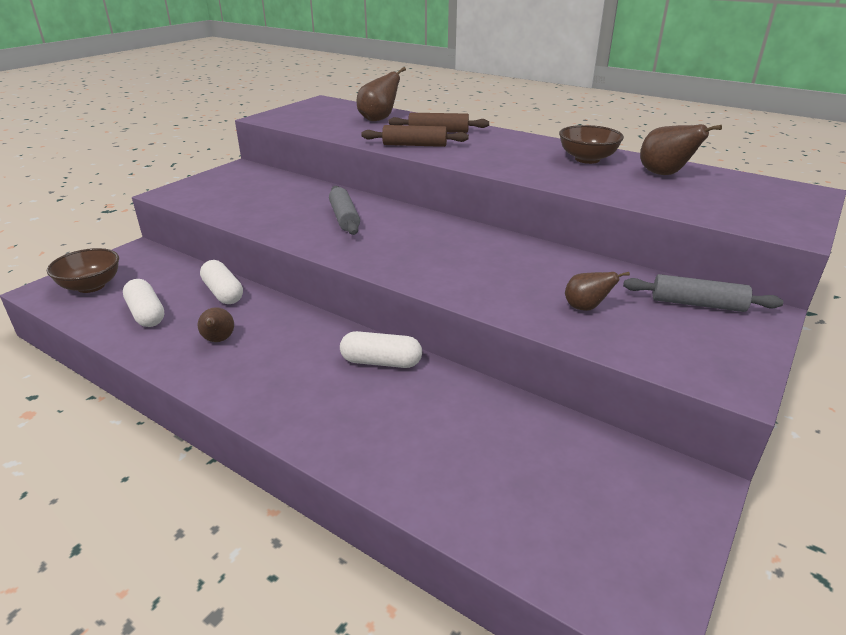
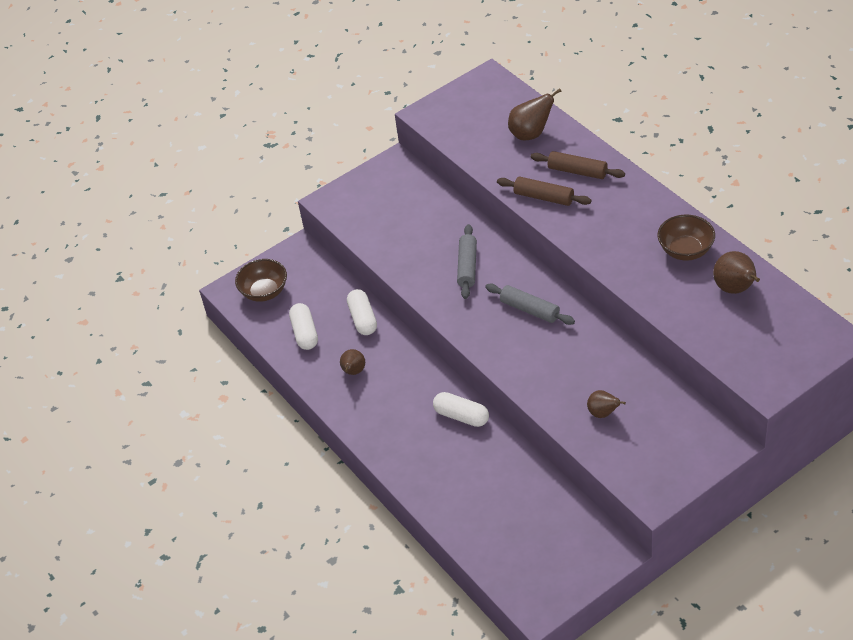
camera: 25 degrees right, 15 degrees up
(697, 304) = (687, 426): grey rolling pin -> grey rolling pin (530, 310)

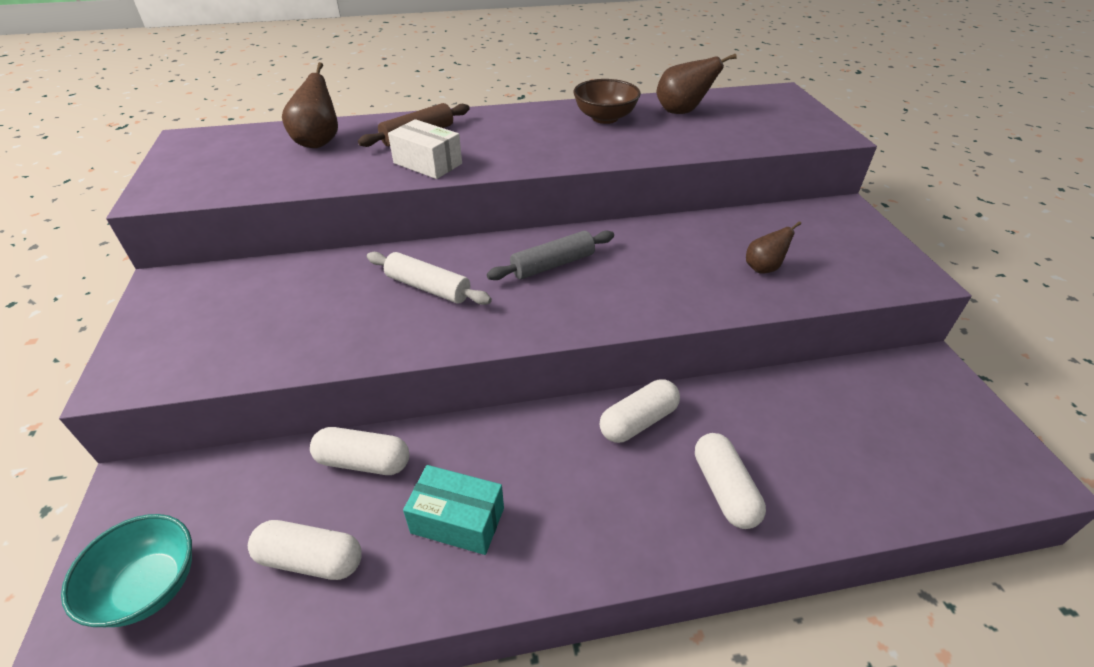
camera: 70 degrees left, 5 degrees down
(264, 292) = (149, 587): brown bowl -> turquoise bowl
(353, 372) = (457, 520): brown pear -> turquoise box
(436, 468) = (724, 489): none -> white capsule
(467, 267) = (428, 287): grey rolling pin -> white rolling pin
(544, 197) = (428, 163): brown rolling pin -> white box

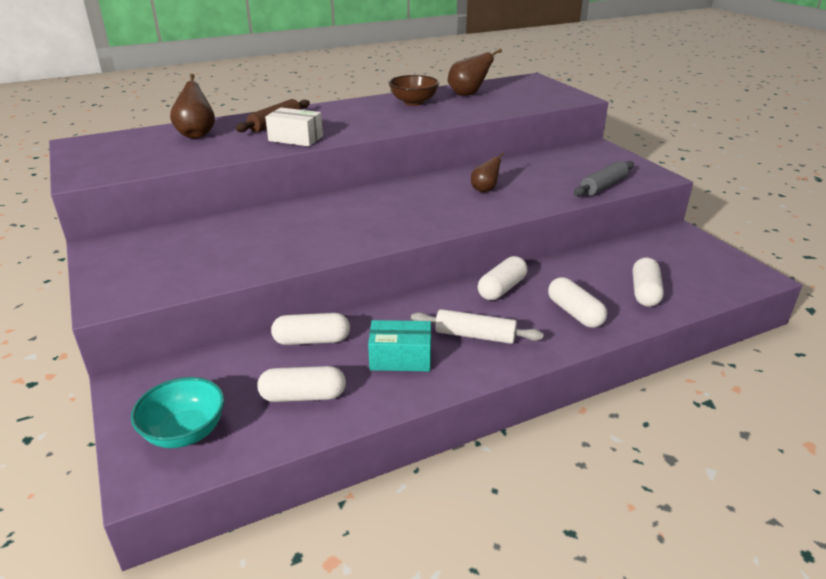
camera: 15 degrees left, 10 degrees down
(428, 287) = (322, 221): white rolling pin -> white rolling pin (475, 335)
(553, 265) = (409, 198): grey rolling pin -> grey rolling pin (603, 186)
(763, 268) = (557, 183): brown pear -> brown pear (485, 189)
(841, 471) = (644, 292): none -> white capsule

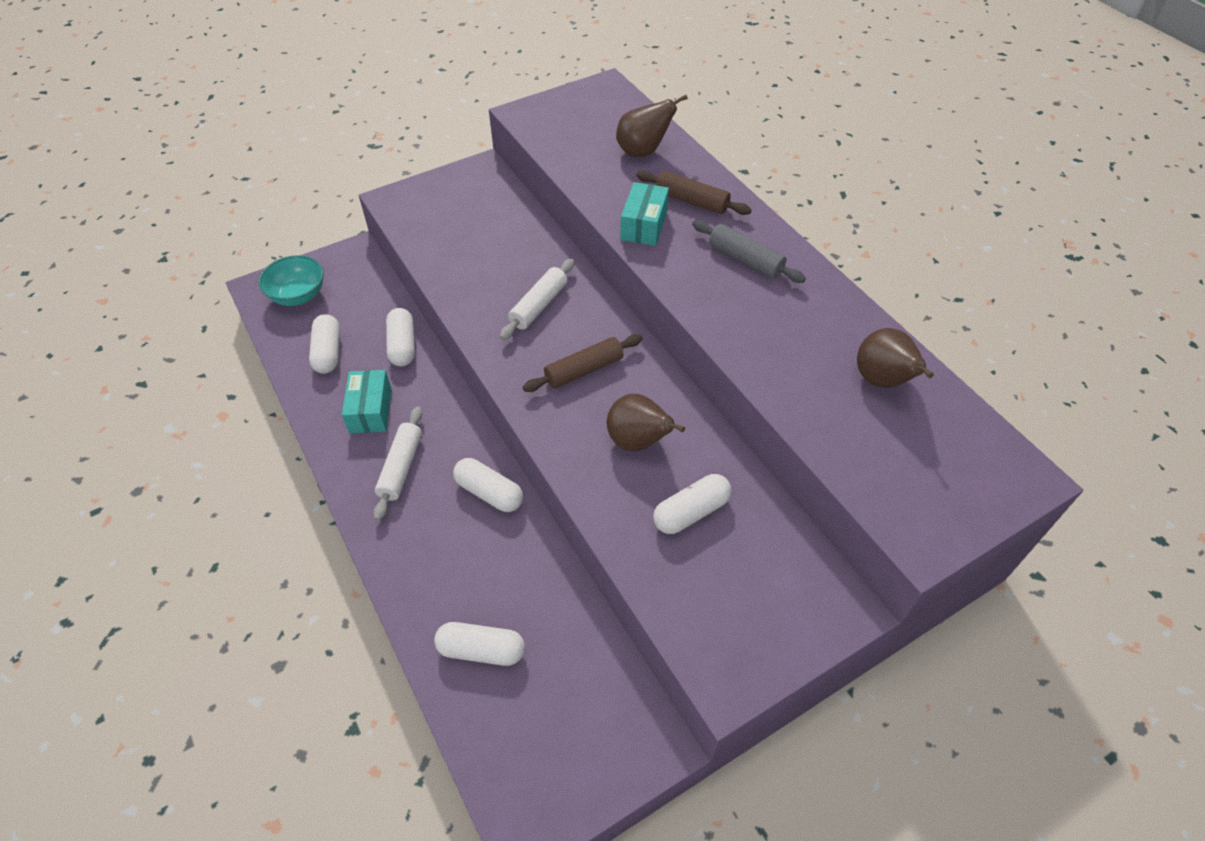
camera: 85 degrees right, 20 degrees up
(295, 138) = (644, 225): white box -> turquoise box
(331, 220) = (539, 305): none -> white rolling pin
(412, 205) = (584, 370): none -> brown rolling pin
(413, 102) = (818, 318): brown bowl -> none
(485, 189) = (638, 441): brown pear -> brown pear, size x1.55
(574, 313) = (437, 563): white capsule -> white capsule (691, 512)
(603, 186) = (670, 590): grey rolling pin -> grey rolling pin (745, 259)

